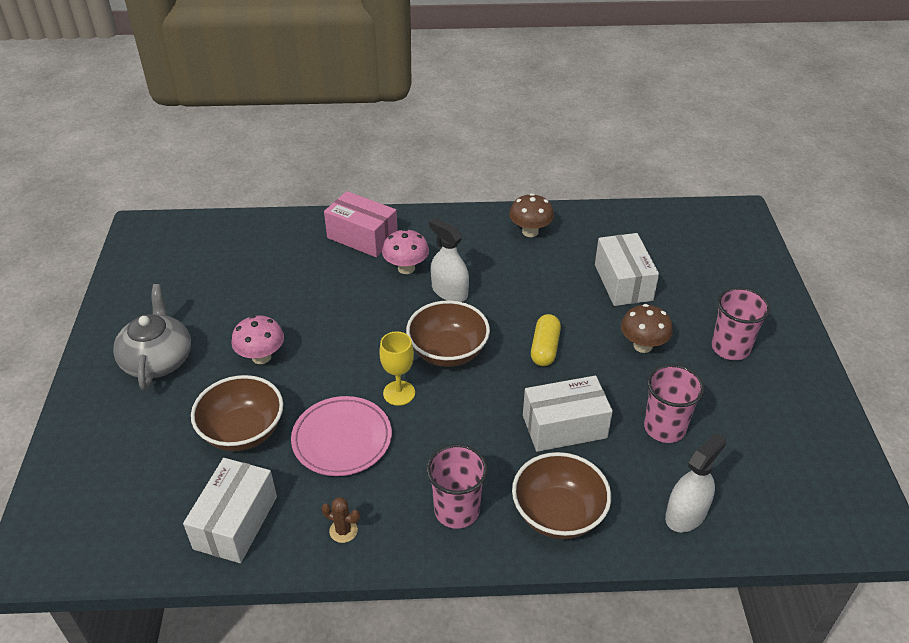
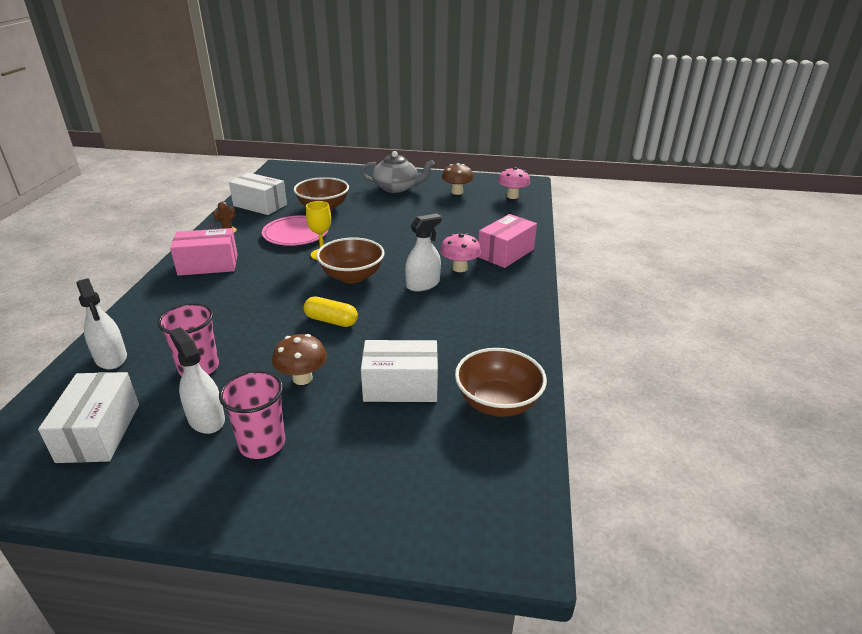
camera: 100 degrees right, 10 degrees down
(261, 357) = (383, 214): pink mushroom -> pink mushroom (512, 196)
(457, 510) = (208, 265): pink cup -> pink box
(530, 232) = (500, 338): brown mushroom -> brown mushroom (457, 192)
(558, 514) = (169, 300): brown bowl -> brown bowl (497, 402)
(564, 426) = (241, 316): white box -> white box (99, 432)
(725, 393) = (206, 419): none -> white spray bottle

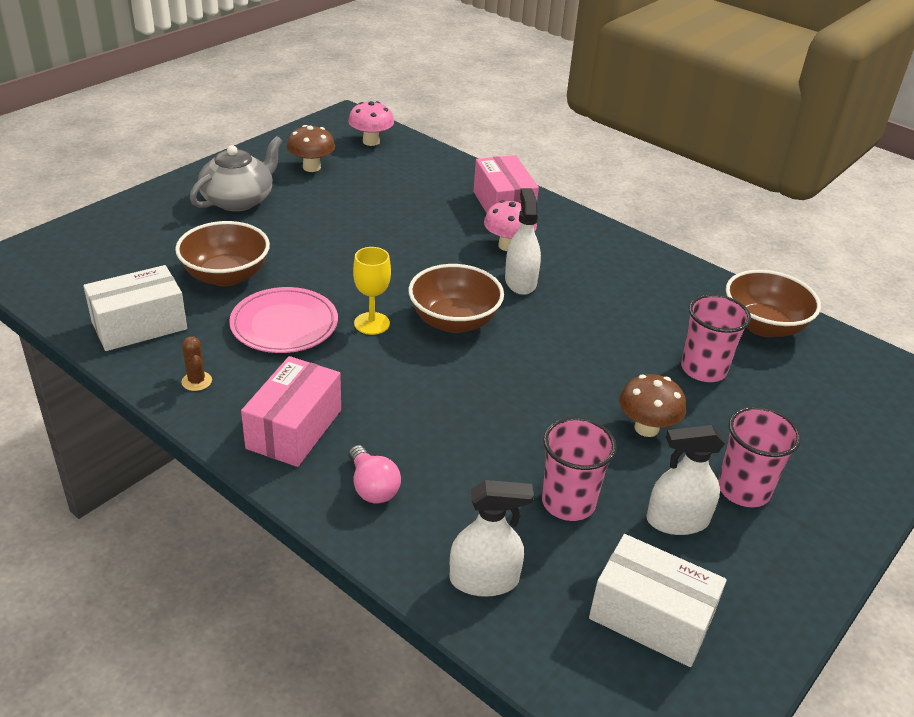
camera: 60 degrees left, 5 degrees up
(173, 300) = (372, 487): none -> pink light bulb
(331, 321) = (544, 371): yellow capsule -> none
(400, 386) = (703, 369): white box -> pink cup

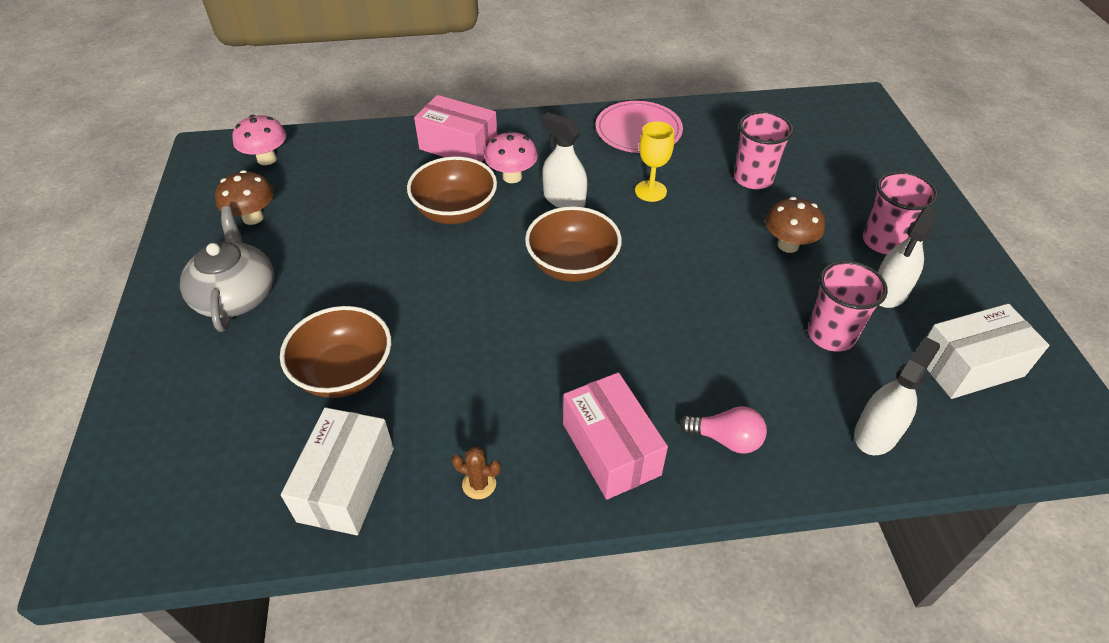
camera: 45 degrees left, 10 degrees up
(284, 325) = (464, 373): pink plate -> pink plate (638, 131)
(372, 323) = (523, 315): yellow goblet -> yellow goblet (650, 191)
(763, 326) = (735, 123): brown bowl -> brown bowl (455, 211)

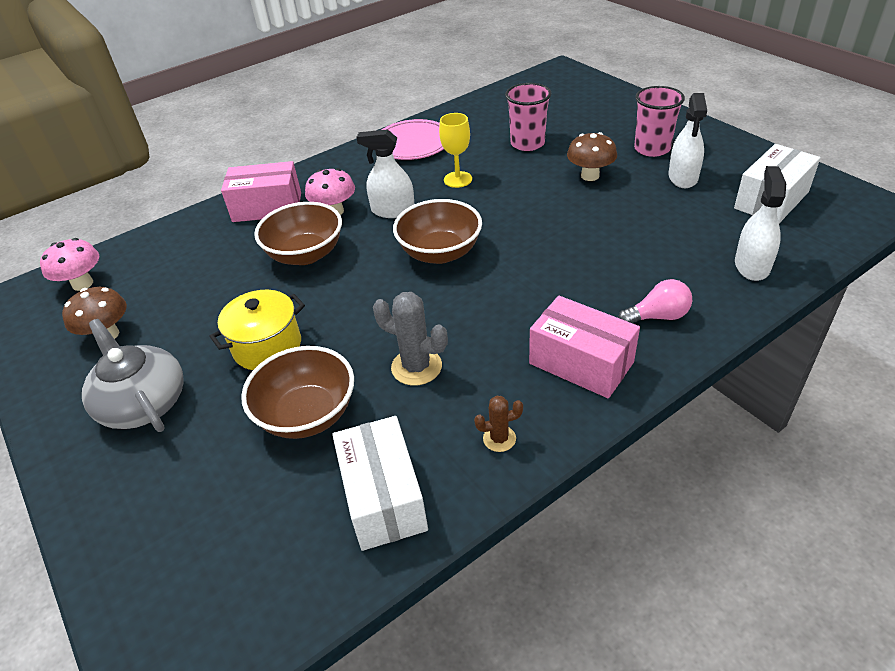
camera: 25 degrees left, 5 degrees down
(360, 290) = (267, 346): none -> yellow pot
(464, 374) = (416, 367): none -> grey cactus
(831, 335) = (669, 219): pink cup -> none

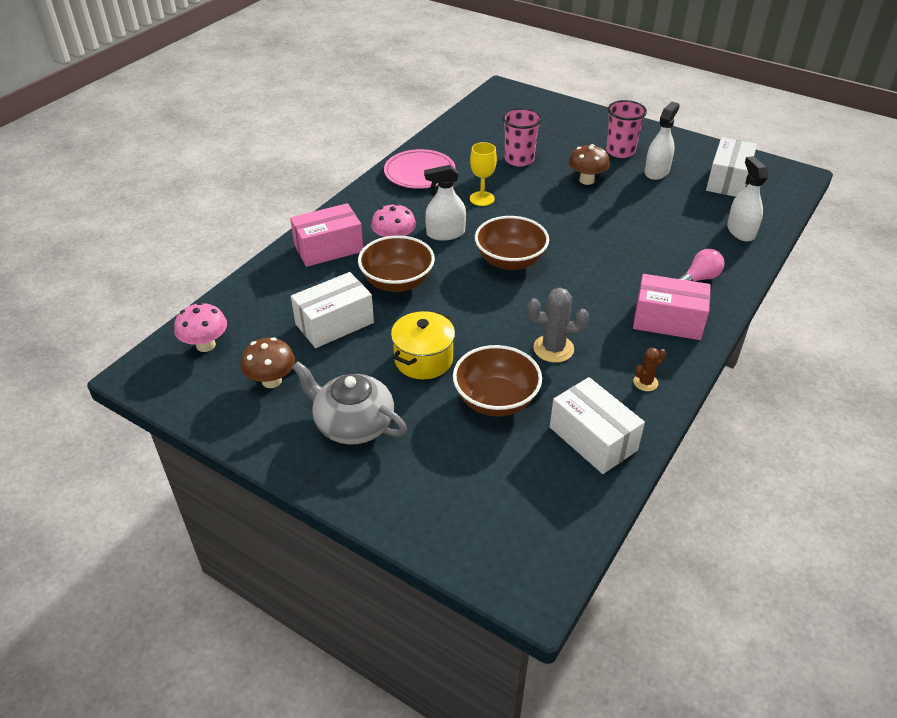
camera: 25 degrees left, 0 degrees up
(212, 286) = (334, 323): none -> white box
(683, 177) = (656, 171): white spray bottle -> white spray bottle turned 135 degrees counterclockwise

